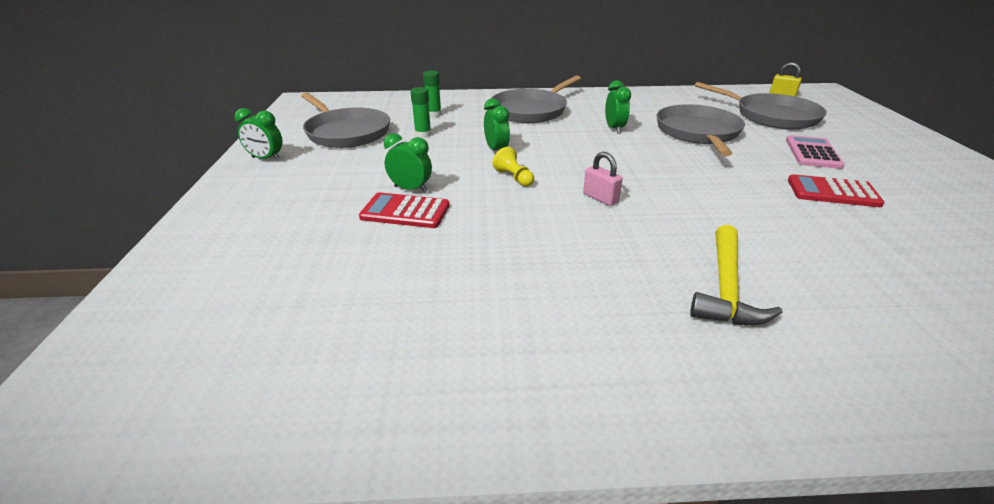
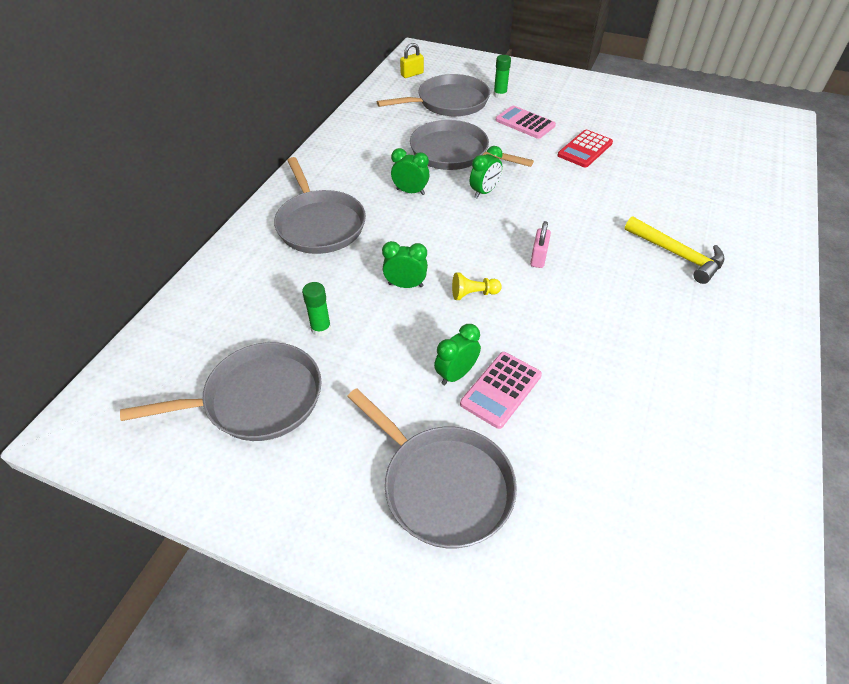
camera: 65 degrees left, 15 degrees up
(266, 159) = (287, 499): green clock -> green clock (484, 192)
(290, 207) = (443, 486): none -> grey pan
(405, 211) = (501, 389): red calculator -> pink calculator
(434, 114) = (264, 302): green glue stick -> green glue stick (500, 95)
(600, 198) = (538, 257): pink padlock -> pink padlock turned 60 degrees counterclockwise

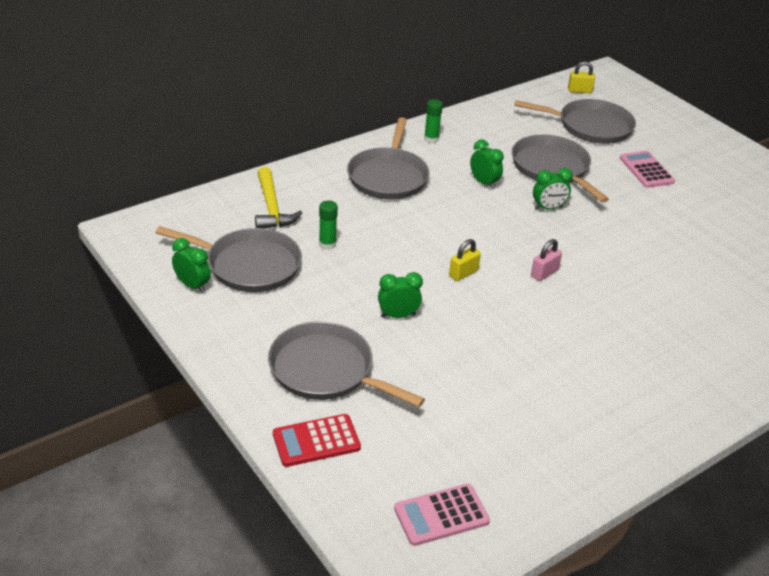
camera: 30 degrees right, 10 degrees down
(405, 285) = (415, 244): green clock -> green clock (192, 286)
(443, 486) = (326, 370): grey pan -> grey pan turned 135 degrees clockwise
(473, 294) = (463, 273): yellow pawn -> yellow padlock
(500, 95) = (647, 138): green glue stick -> green glue stick (431, 139)
(501, 389) = (421, 340): pink calculator -> pink calculator (441, 515)
(585, 149) = (682, 213): red calculator -> red calculator (316, 441)
(677, 255) = (674, 325): yellow hammer -> yellow hammer (272, 208)

